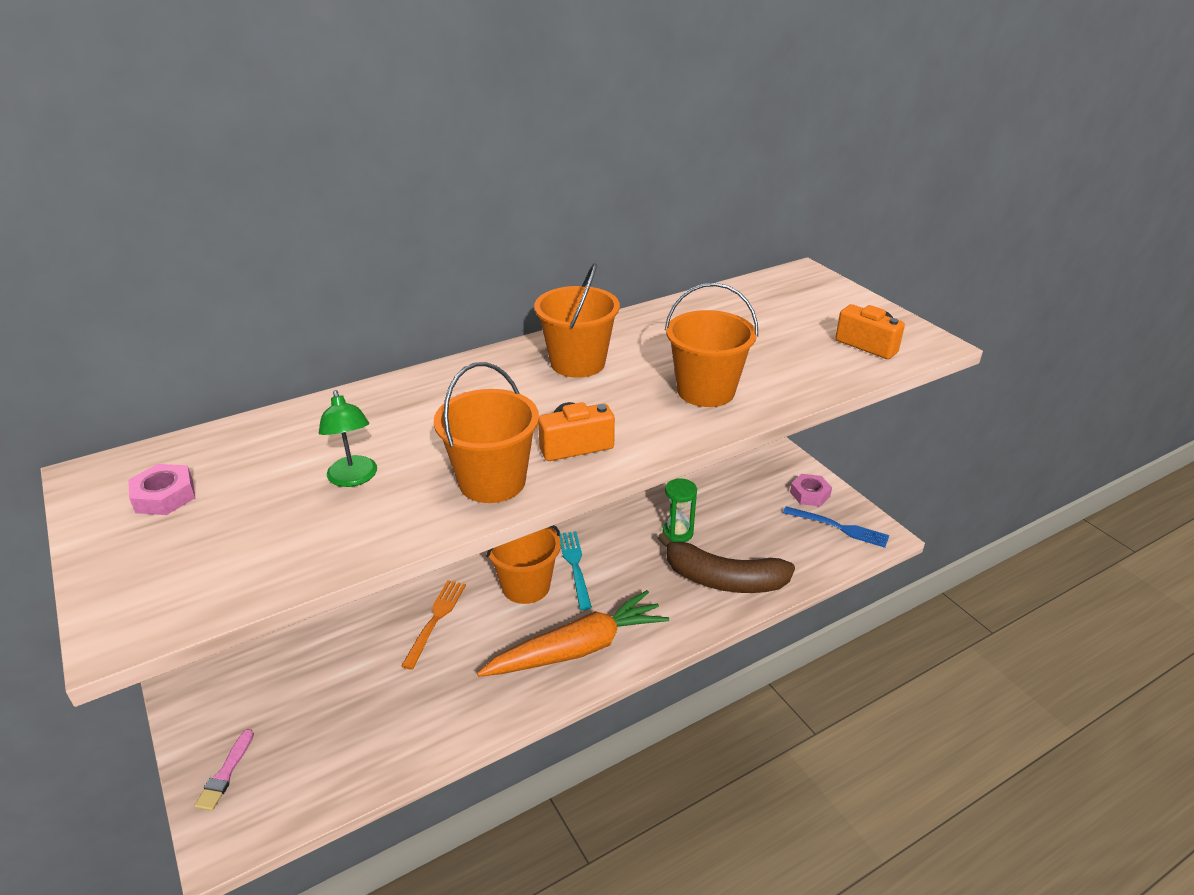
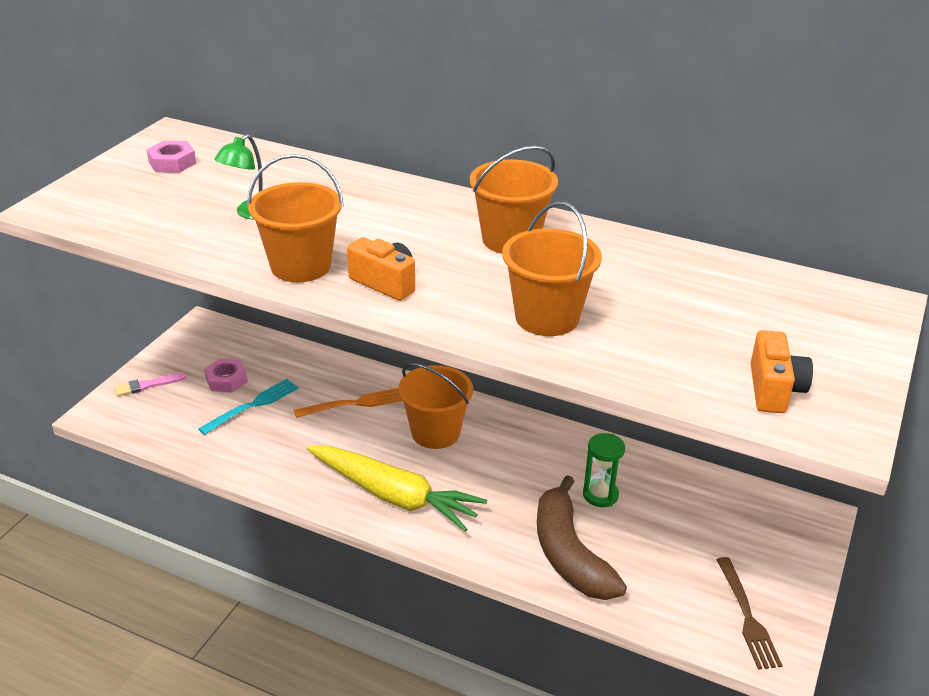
camera: 55 degrees right, 0 degrees up
(574, 566) = (487, 449): turquoise fork -> turquoise fork (253, 405)
(578, 649) = (394, 496): orange carrot -> yellow carrot
(810, 494) = (775, 571): pink nut -> pink nut (226, 380)
(839, 527) = (747, 617): blue fork -> brown fork

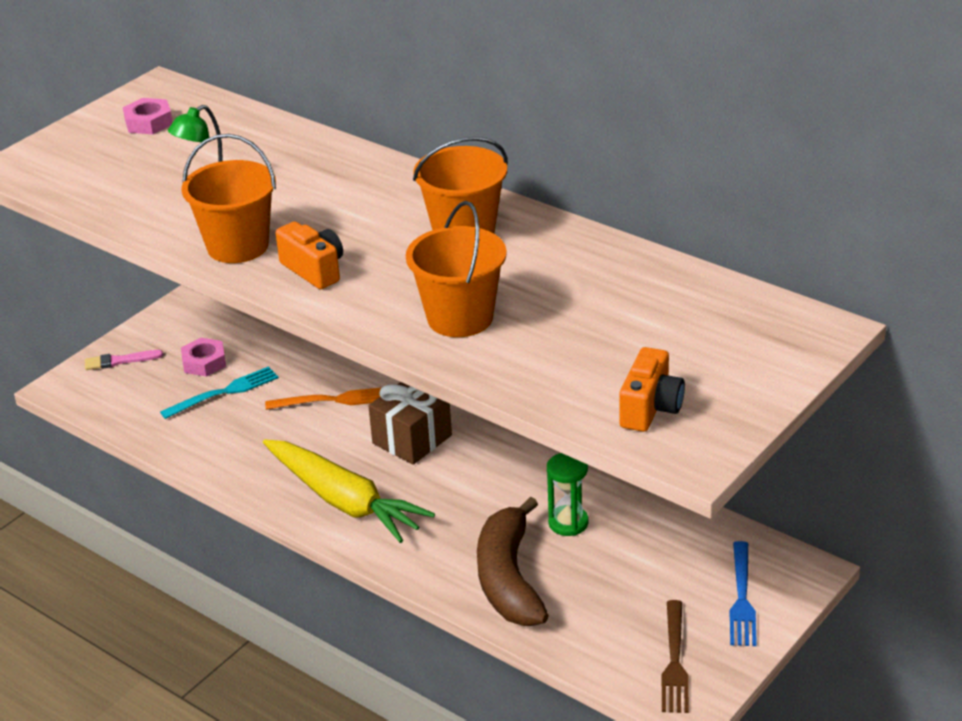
camera: 15 degrees right, 0 degrees up
(435, 432) = (412, 439): orange bucket -> brown gift
(777, 548) = (742, 599): none -> blue fork

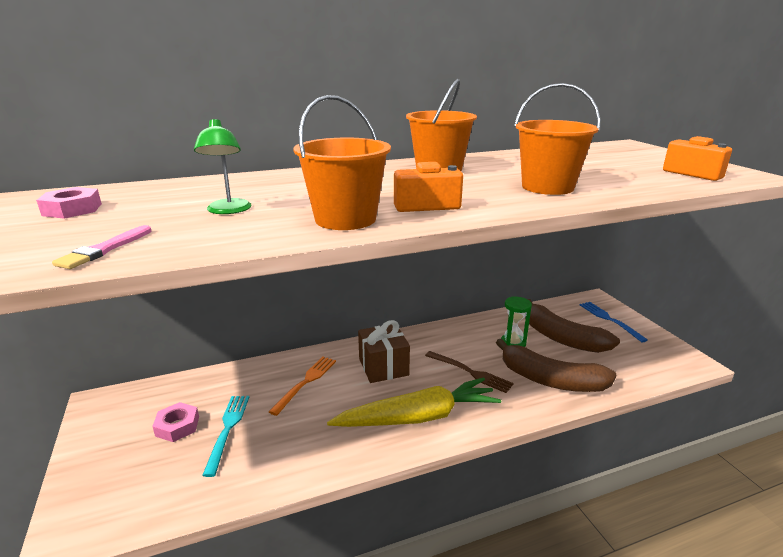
camera: 60 degrees left, 10 degrees down
(120, 361) = (97, 476): pink brush -> pink brush (104, 249)
(630, 563) = (561, 338): none -> brown banana
(675, 662) = (654, 353): brown fork -> brown fork (471, 372)
(742, 599) = (609, 319): blue fork -> blue fork turned 150 degrees counterclockwise

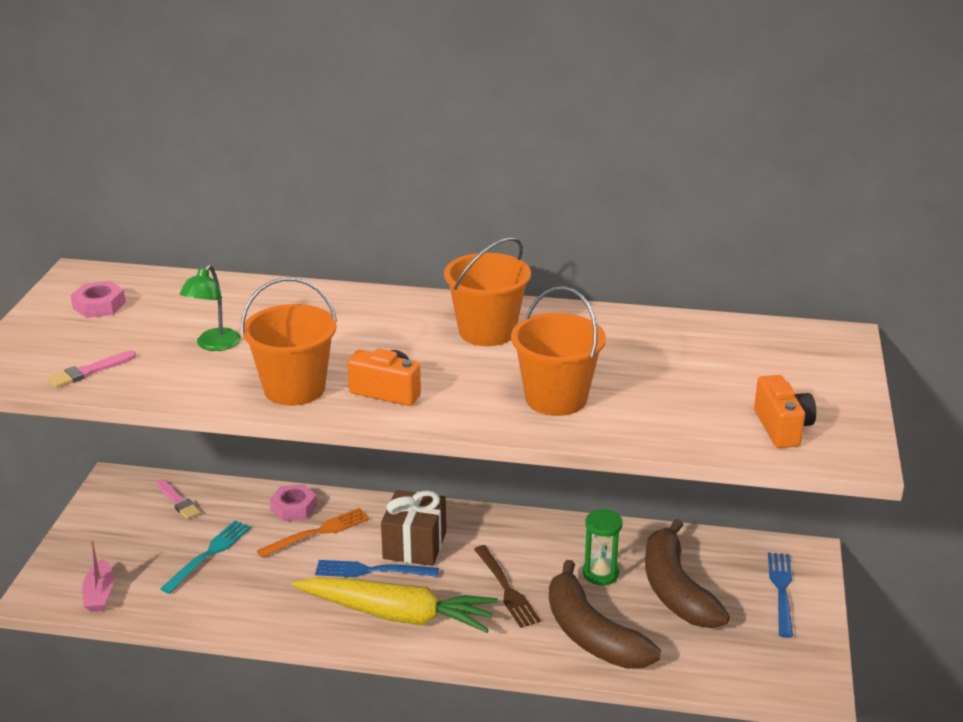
camera: 30 degrees right, 5 degrees up
(140, 506) = (99, 594): none -> pink boat
(169, 398) = (178, 501): none -> pink brush
(177, 426) = (168, 533): pink nut -> pink nut (293, 508)
(369, 394) = (371, 571): none -> blue fork

